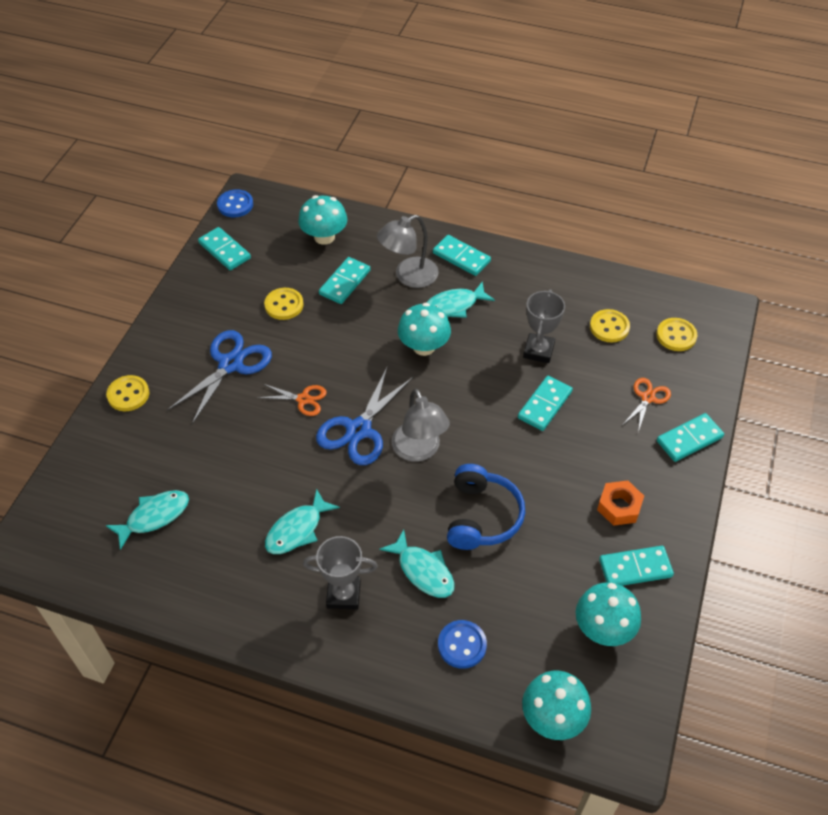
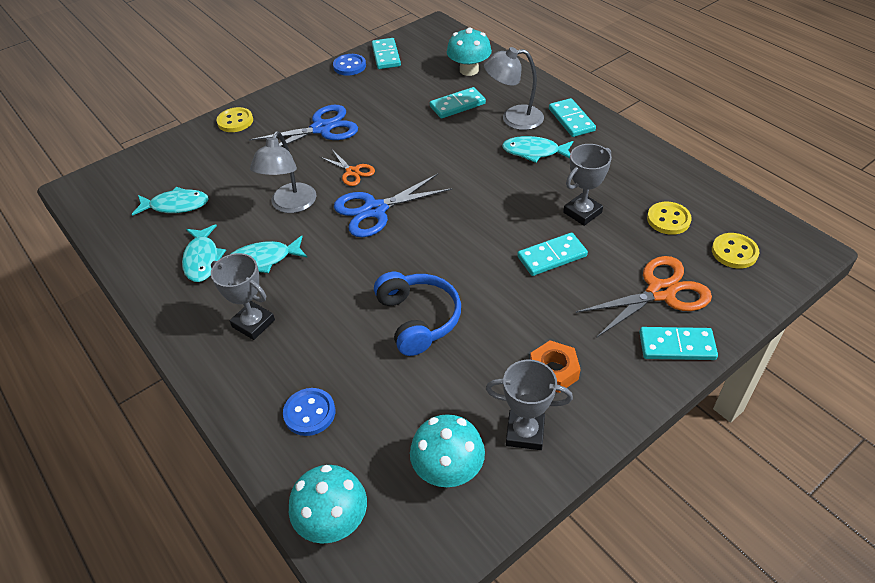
camera: 35 degrees right, 5 degrees down
(235, 205) = (420, 30): blue button -> blue button (349, 66)
(284, 305) = (397, 104): yellow button -> none
(419, 450) = (410, 245): grey lamp -> grey lamp (290, 205)
(423, 571) = (331, 337): turquoise fish -> turquoise fish (202, 259)
(424, 346) = (482, 172): turquoise mushroom -> none
(482, 516) = (418, 319): blue headphones -> blue headphones turned 60 degrees counterclockwise
(635, 568) = (525, 432): turquoise domino -> grey trophy
(647, 398) = (660, 292): orange scissors -> orange scissors, size x1.77

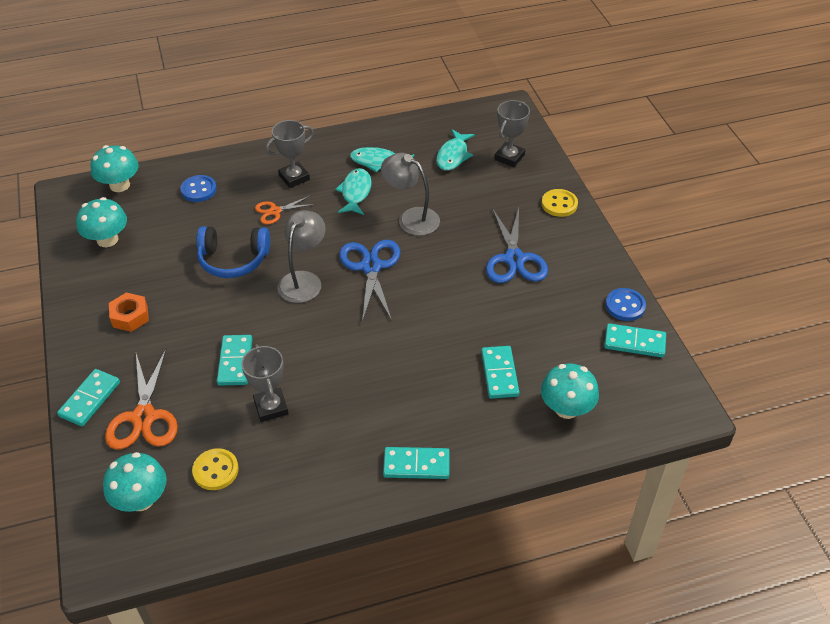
camera: 110 degrees right, 0 degrees up
(352, 172) = (433, 265): orange scissors -> orange scissors (275, 211)
(513, 118) = (448, 413): grey lamp -> grey lamp (304, 280)
(525, 432) = (99, 283): grey trophy -> grey trophy (509, 157)
(534, 152) = (381, 408): turquoise fish -> none
(734, 252) = (141, 499): yellow button -> turquoise mushroom

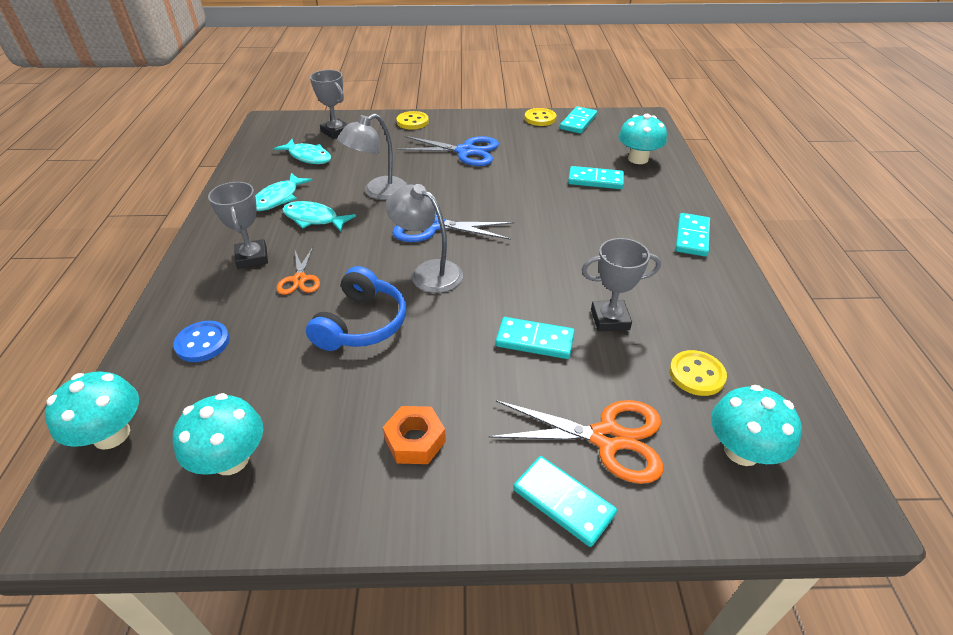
camera: 75 degrees left, 5 degrees down
(625, 306) = (540, 118): blue button -> yellow button

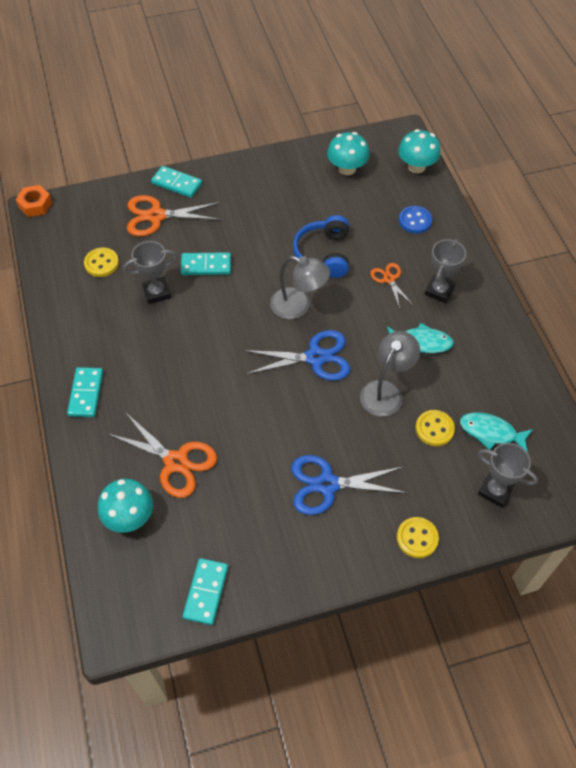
camera: 165 degrees right, 15 degrees up
(252, 257) = (439, 291): grey trophy -> grey trophy turned 60 degrees clockwise
(278, 198) = (471, 361): turquoise fish -> none
(415, 440) = (259, 195): orange nut -> orange nut (35, 205)
(540, 118) = (257, 590): yellow button -> yellow button (434, 429)
(595, 180) = (176, 462): turquoise domino -> orange scissors
(741, 450) = (84, 224): turquoise mushroom -> none

